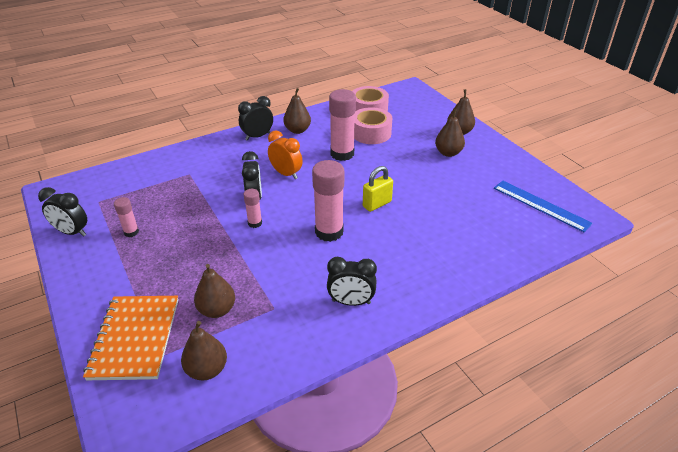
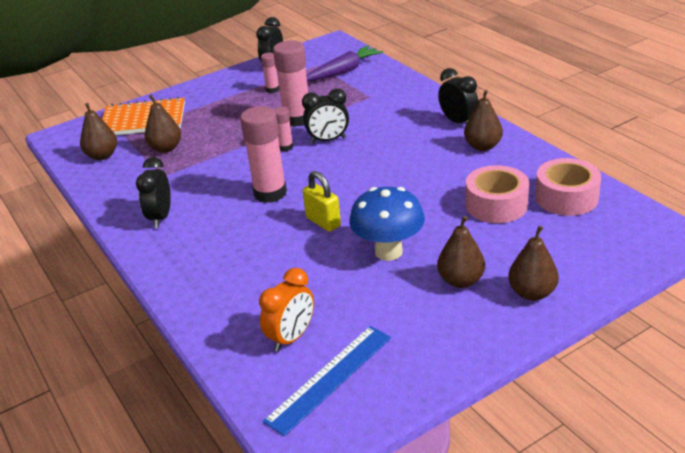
camera: 90 degrees right, 5 degrees down
(126, 186) = (343, 71): none -> purple carrot
(286, 174) = (379, 152): orange clock -> orange clock (291, 338)
(342, 154) = (433, 186): pink glue stick -> pink glue stick (297, 119)
(417, 177) = (388, 252): none -> blue mushroom

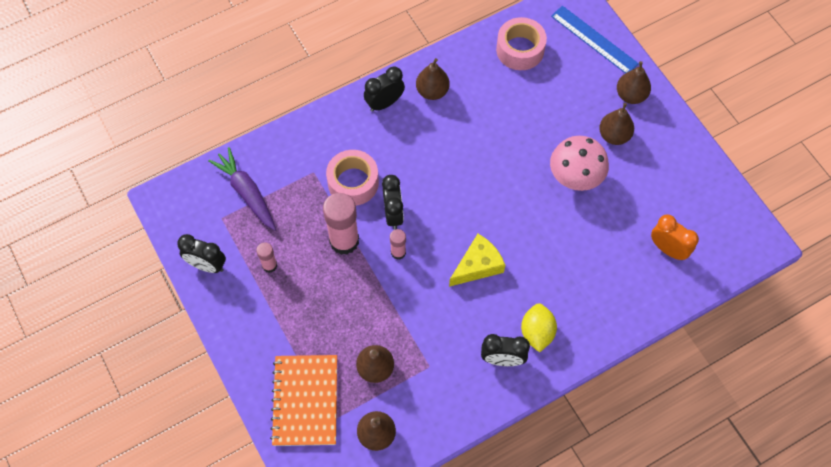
camera: 90 degrees left, 30 degrees up
(187, 237) = (537, 332): none -> yellow lemon
(270, 193) = (478, 265): pink glue stick -> yellow cheese
(323, 222) = (528, 223): yellow padlock -> none
(330, 378) = (708, 226): blue ruler -> blue ruler (594, 40)
(388, 252) = (575, 178): blue mushroom -> pink mushroom
(496, 205) = (522, 97): pink tape -> pink tape (353, 182)

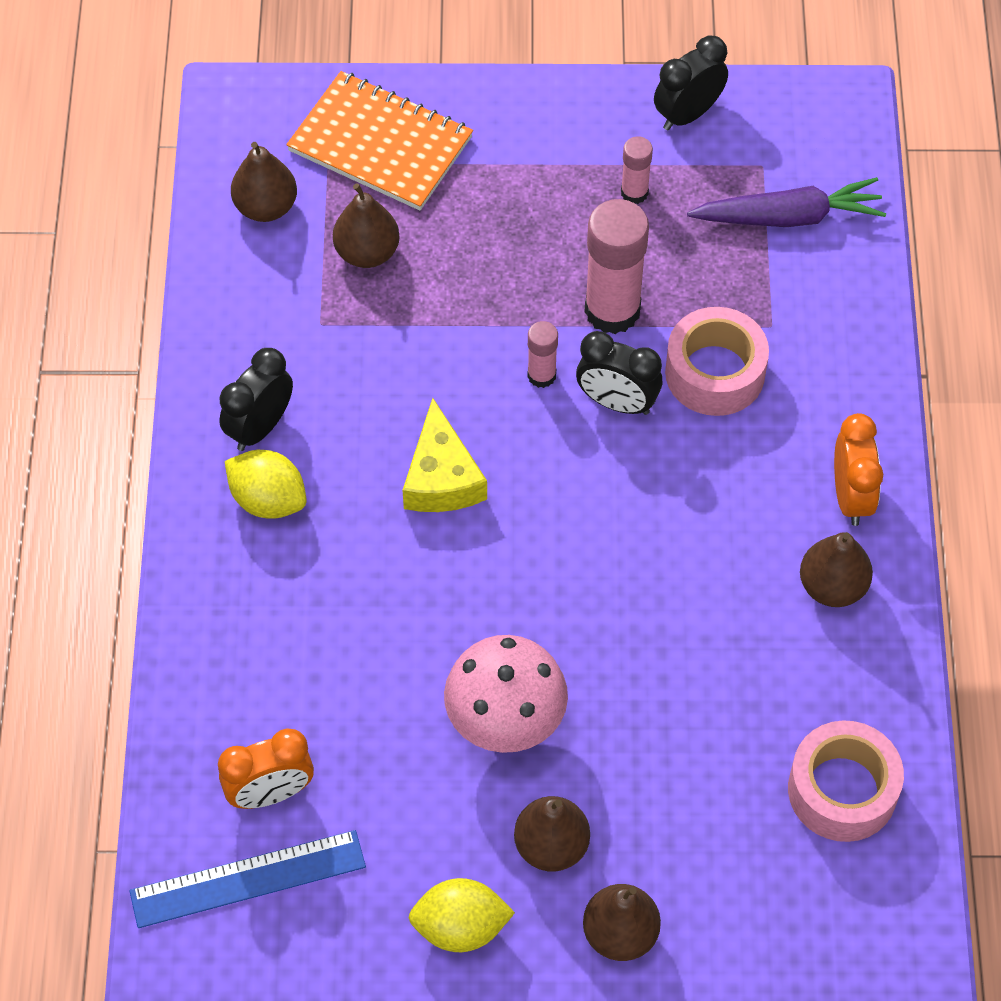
camera: 120 degrees right, 5 degrees down
(384, 103) = (851, 496): black clock -> orange clock
(594, 40) = (789, 945): blue ruler -> blue ruler (248, 879)
(669, 149) = (460, 927): none -> yellow lemon

